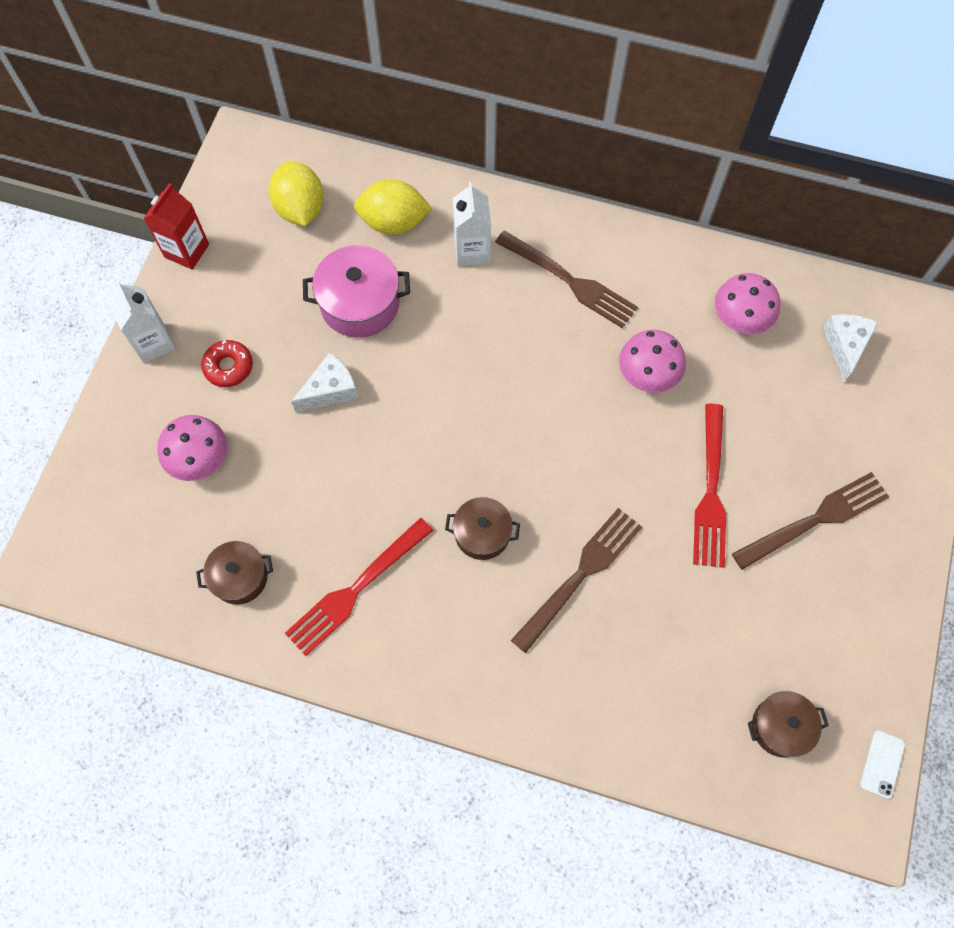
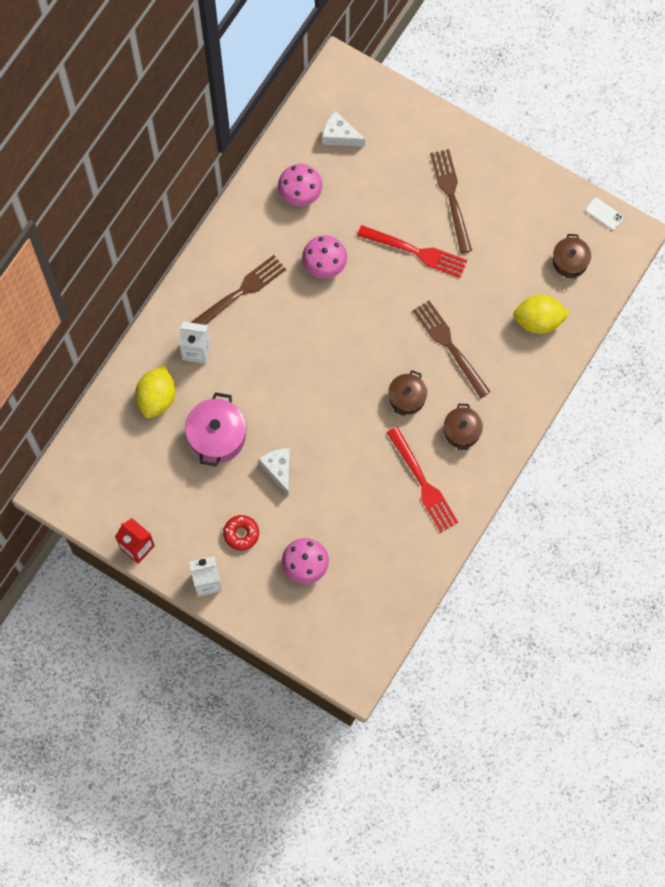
camera: 75 degrees left, 5 degrees up
(240, 577) = (396, 553): brown pot -> brown pot (462, 431)
(300, 209) = (125, 460): yellow lemon -> yellow lemon (538, 320)

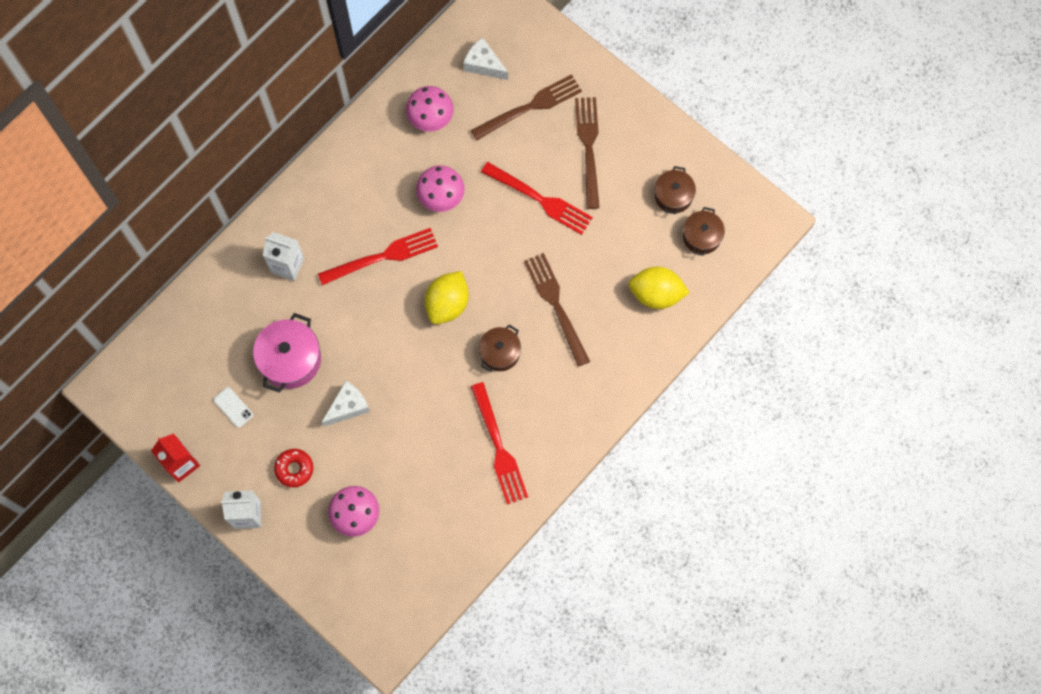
camera: 10 degrees right, 0 degrees up
(157, 398) = (236, 308): yellow lemon -> yellow lemon (447, 304)
(239, 292) = (345, 212): brown fork -> brown fork (530, 107)
(278, 469) = (348, 407): white cheese -> white cheese turned 60 degrees clockwise
(282, 328) = (382, 256): none -> red fork
(462, 431) = (551, 398): brown pot -> brown pot (673, 196)
(604, 214) = (747, 192): white phone -> white phone (233, 407)

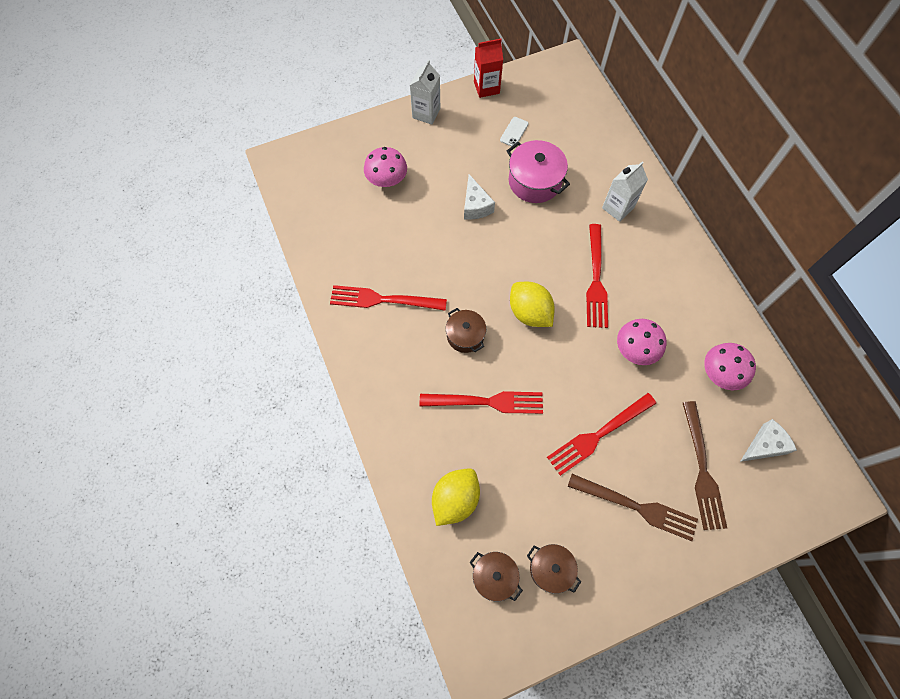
camera: 115 degrees right, 5 degrees down
(233, 407) = (514, 132): white phone -> white phone turned 45 degrees counterclockwise
(294, 469) = (444, 153): red donut -> none
(556, 305) = (486, 402): brown fork -> red fork

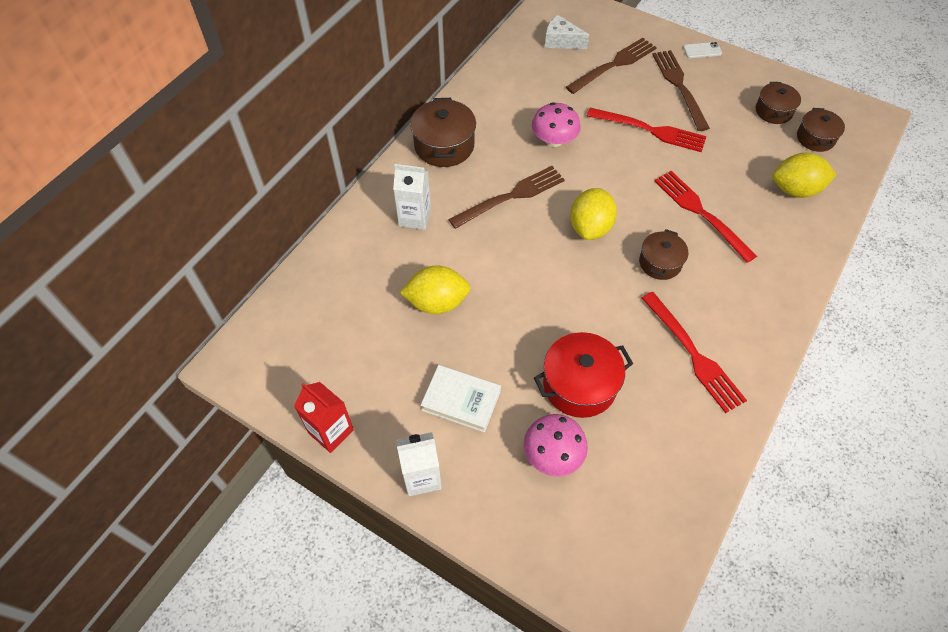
camera: 125 degrees left, 10 degrees down
(416, 221) = (579, 385): none -> red pot
(456, 155) = (461, 400): none -> white book
(475, 206) = (512, 339): white cheese -> none
(514, 132) = (382, 360): white phone -> white phone (702, 50)
(534, 181) = (437, 302): pink pot -> yellow lemon
(596, 279) = (511, 196): red fork -> brown fork
(680, 266) = (444, 145): none -> brown pot
(721, 373) = (524, 83): pink mushroom -> none

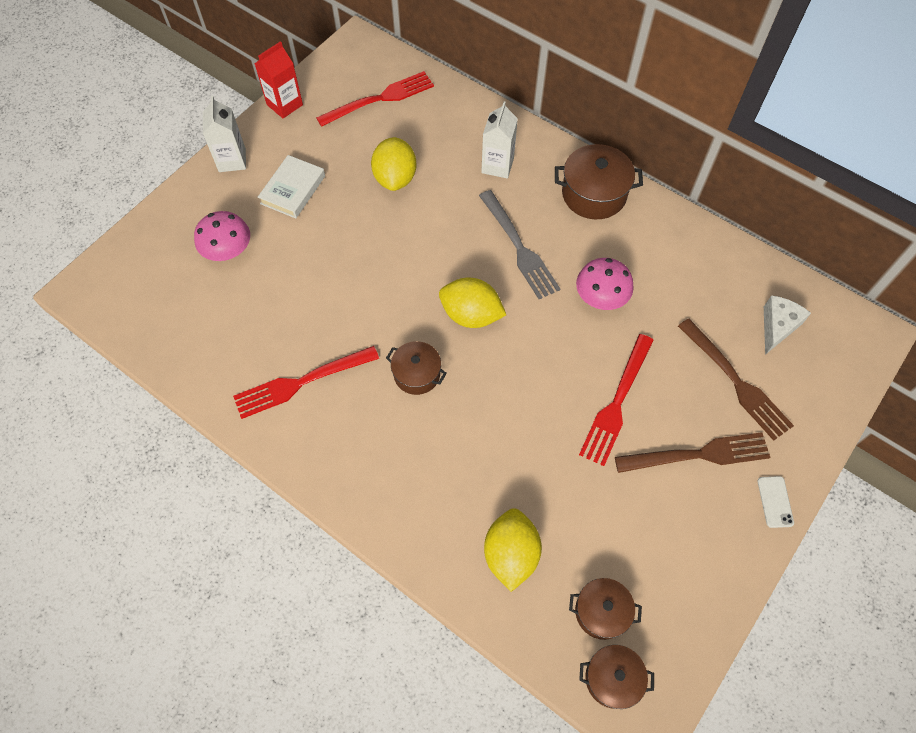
camera: 95 degrees right, 5 degrees up
(511, 196) = (519, 247): brown fork -> grey fork
(579, 385) = (289, 279): red pot -> none
(701, 213) = (481, 432): red fork -> red fork (380, 99)
(773, 111) = (653, 568): brown pot -> brown pot (612, 678)

